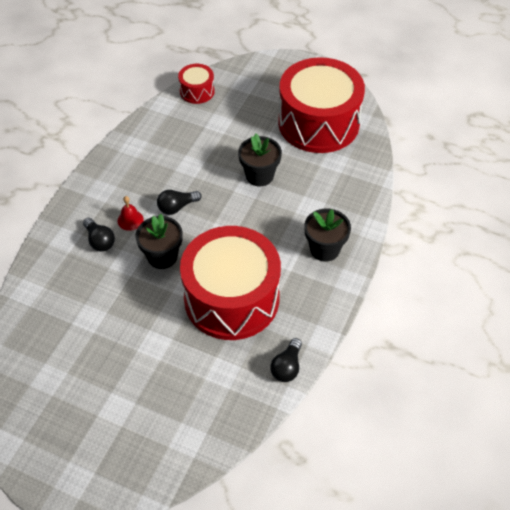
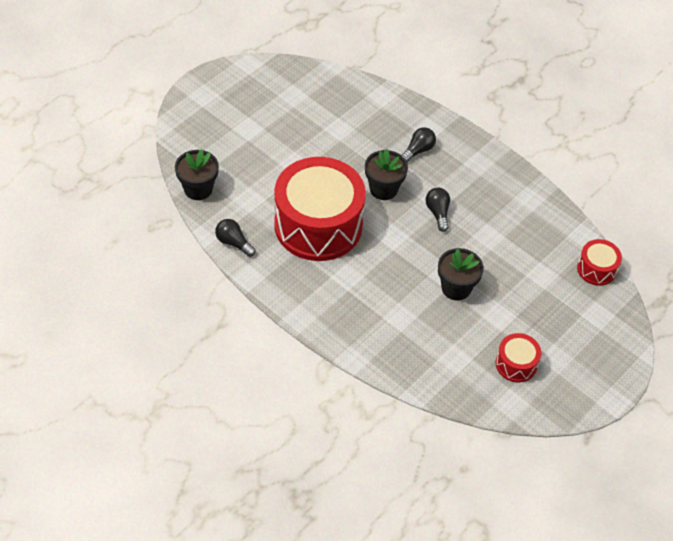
camera: 105 degrees right, 0 degrees up
(100, 241) = (418, 150): black light bulb -> black light bulb turned 150 degrees clockwise
(130, 220) = (434, 176): red bell -> none
(318, 123) = (516, 364): red drum -> red drum, size x0.44
(324, 249) = (344, 311): black flower pot -> black flower pot (198, 189)

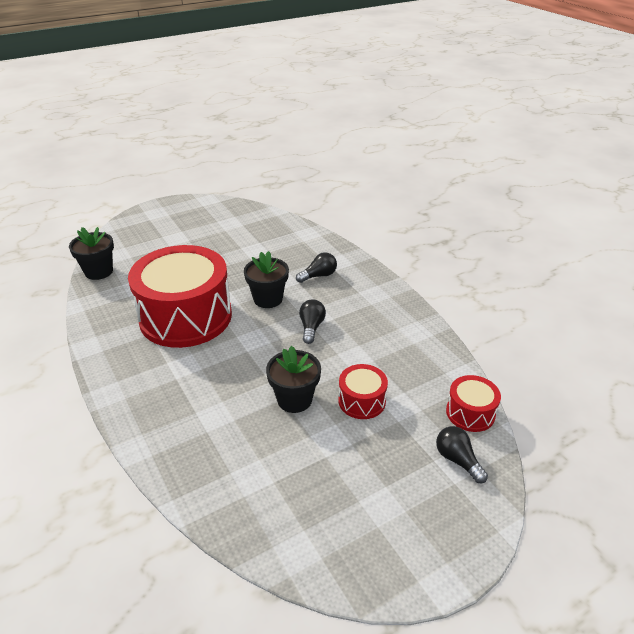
camera: 20 degrees right, 15 degrees down
(233, 243) = (96, 316): black light bulb -> black light bulb (457, 460)
(516, 364) = (326, 501): red drum -> red drum (361, 401)

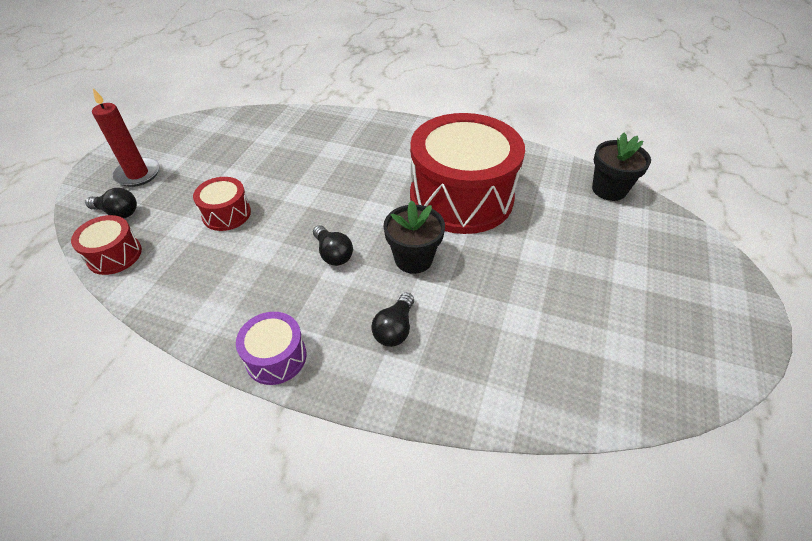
camera: 140 degrees right, 10 degrees up
(294, 399) = (286, 187): black flower pot -> none
(391, 294) = (276, 357): none -> purple drum
(423, 507) = (138, 174): none -> red candle

